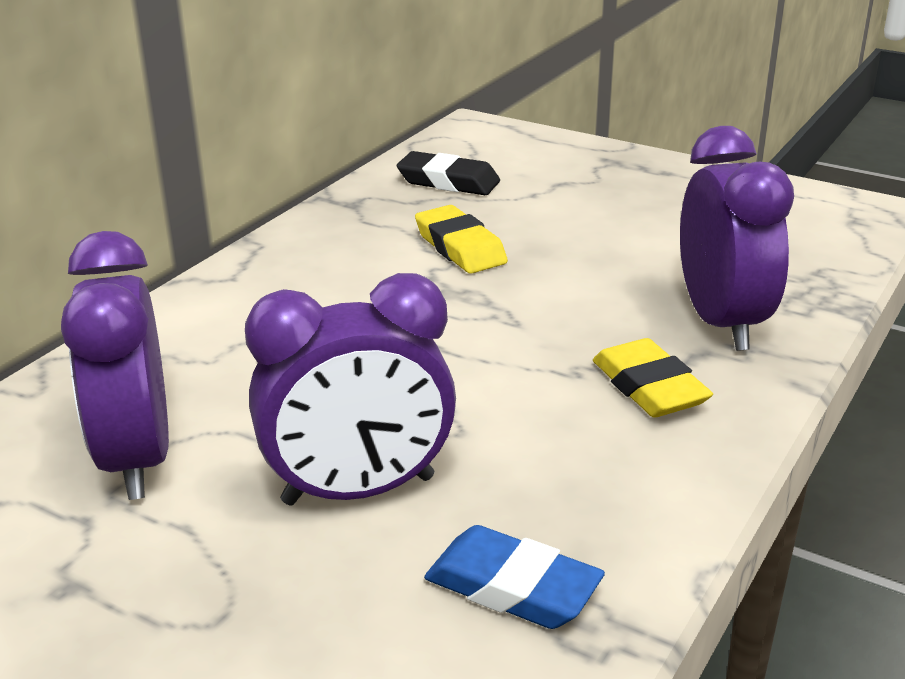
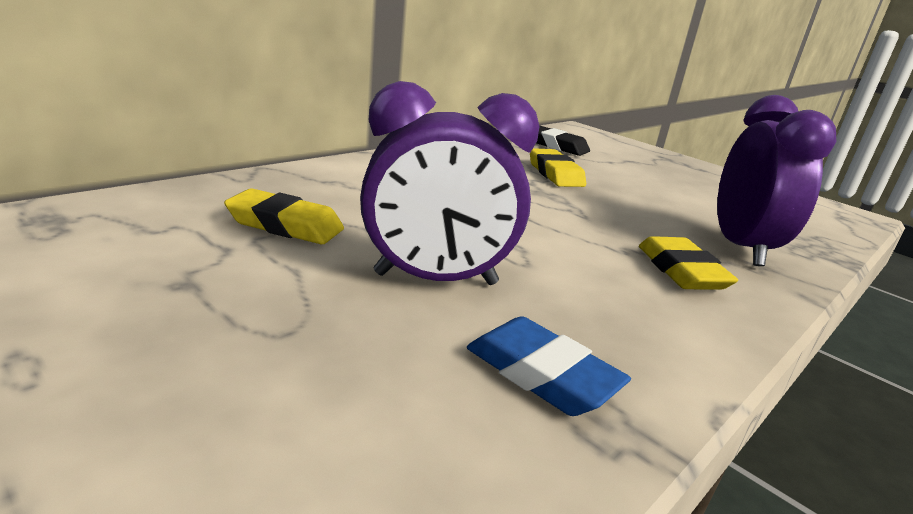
camera: 10 degrees right, 5 degrees down
(137, 459) = (285, 225): purple clock -> yellow eraser

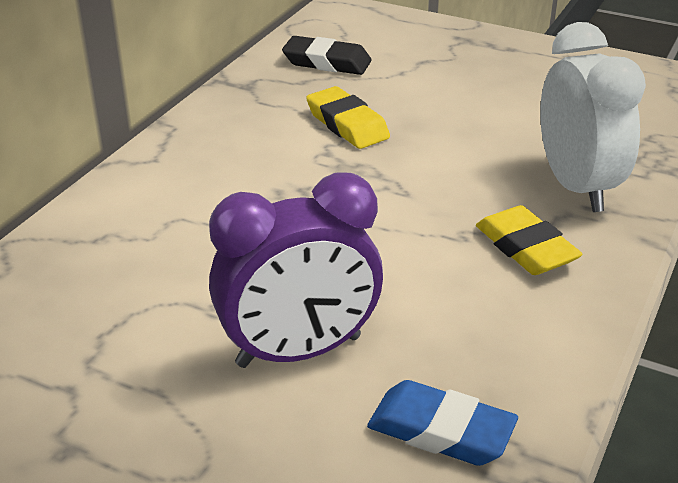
camera: 15 degrees left, 10 degrees up
(285, 225) = (104, 331): yellow eraser -> none
(741, 247) = (576, 187): purple clock -> white clock

